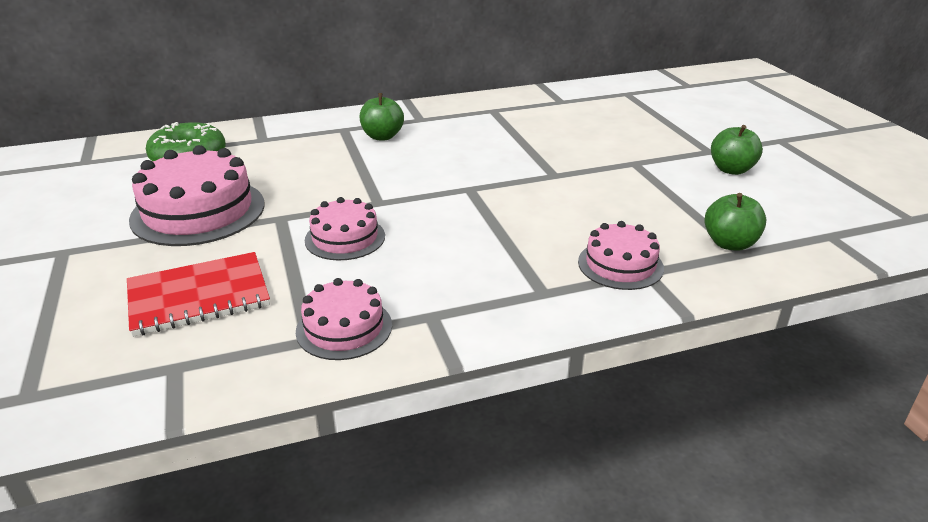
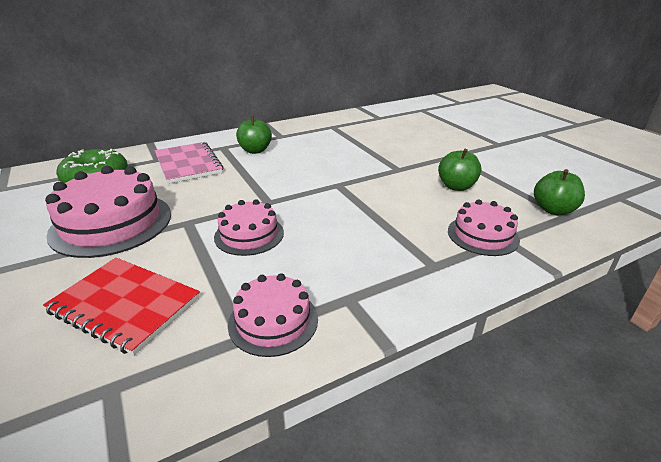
camera: 10 degrees left, 0 degrees up
(199, 296) = (125, 305): red notebook -> red notebook turned 60 degrees clockwise
(297, 148) = (188, 164): none -> pink notebook
(731, 169) = (521, 155): green apple -> green apple (456, 186)

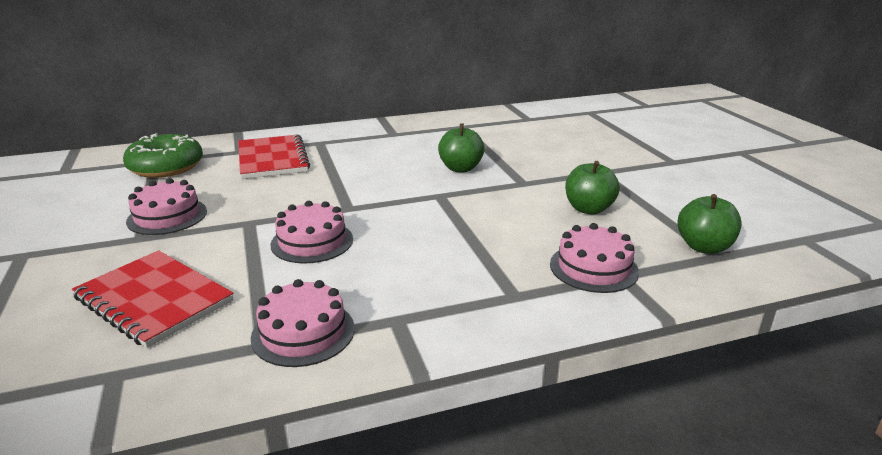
camera: 10 degrees right, 5 degrees down
(111, 223) = (167, 216): pink cake -> pink cake, size x0.58
(188, 164) = (273, 159): pink notebook -> red notebook
(255, 150) = (356, 149): green apple -> green apple (460, 168)

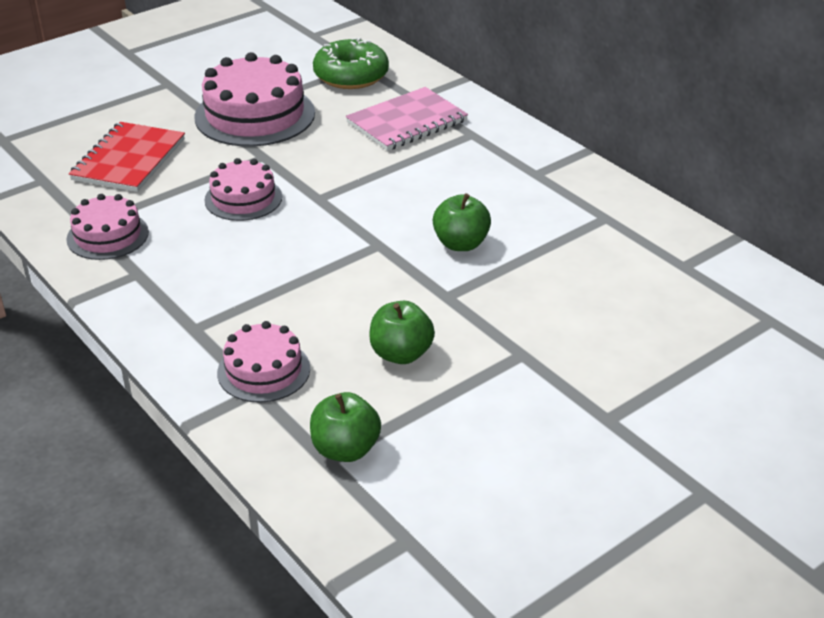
camera: 70 degrees right, 10 degrees up
(167, 216) = (255, 115): pink cake -> pink cake, size x1.72
(273, 159) = (407, 122): red notebook -> pink notebook

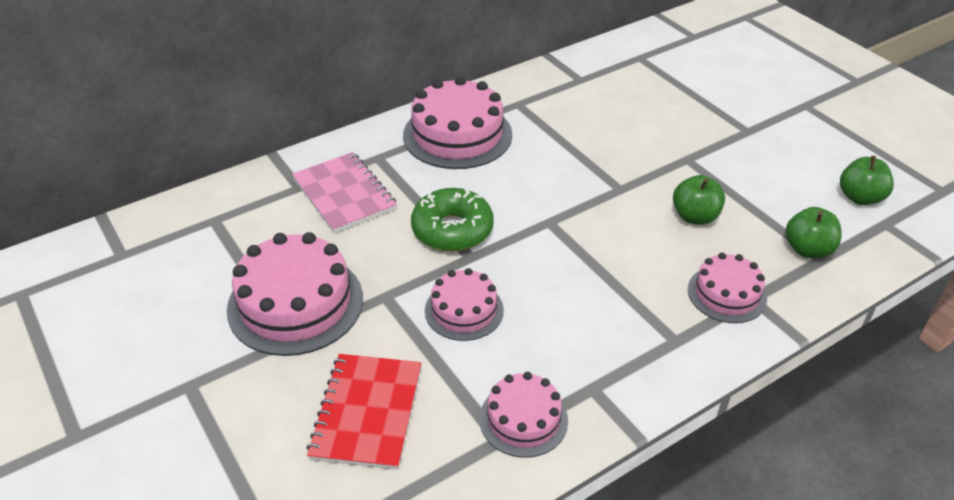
camera: 85 degrees left, 5 degrees up
(128, 160) = (367, 412): red notebook -> red notebook turned 75 degrees clockwise
(351, 76) = (235, 228): green donut -> green donut (452, 230)
(461, 244) = (549, 176): green apple -> green apple (860, 197)
(526, 179) = (457, 135): none -> pink cake

